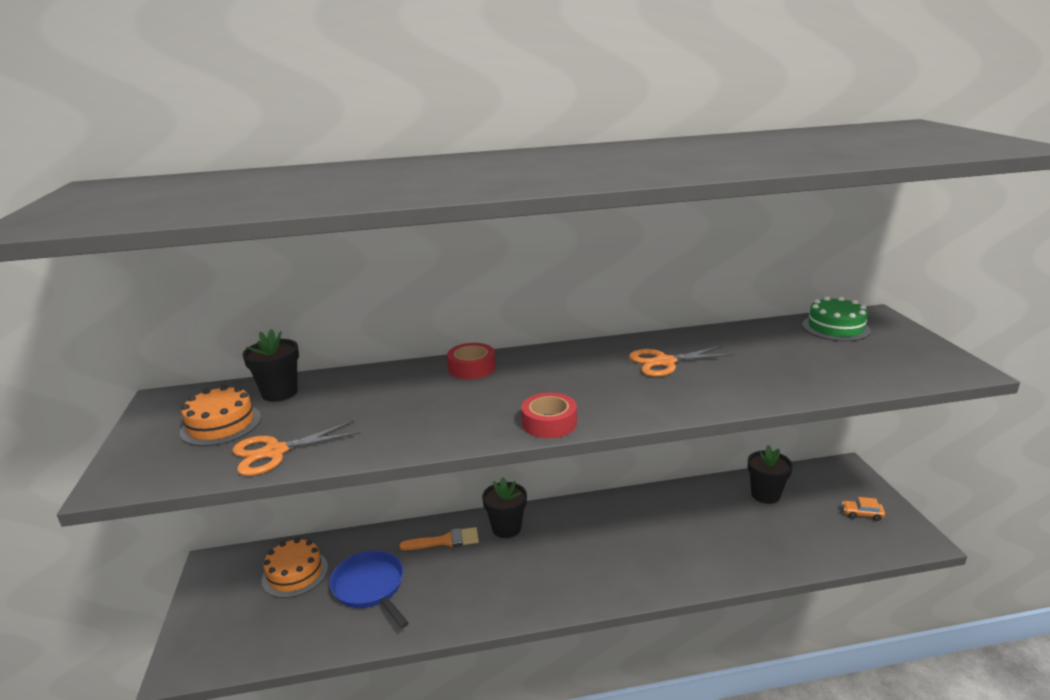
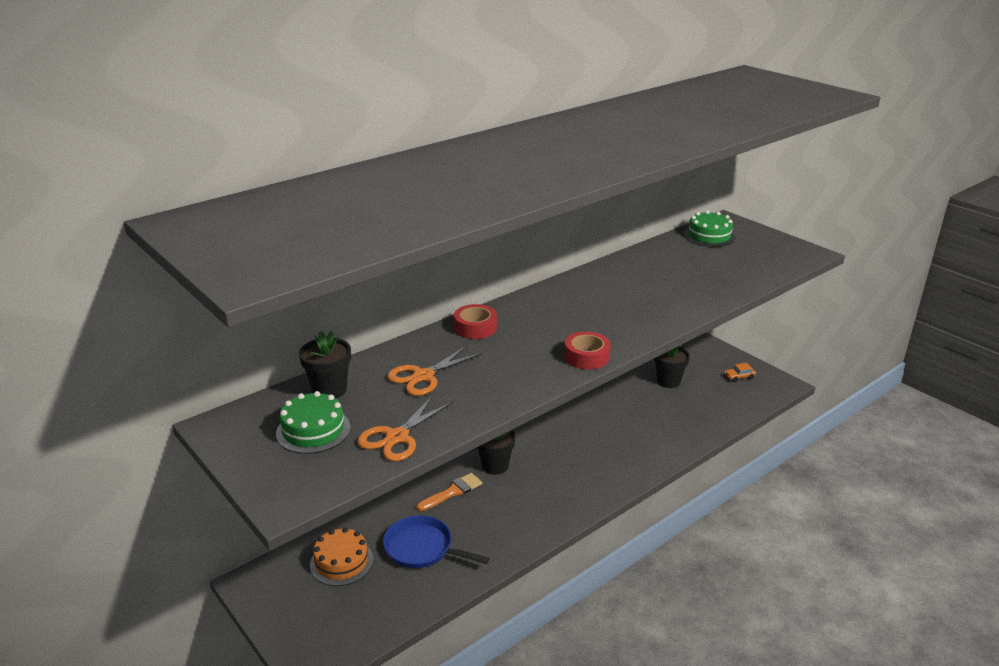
camera: 30 degrees left, 5 degrees up
(221, 424) = (313, 430): orange cake -> green cake
(664, 362) = (619, 289): orange scissors -> orange scissors (423, 376)

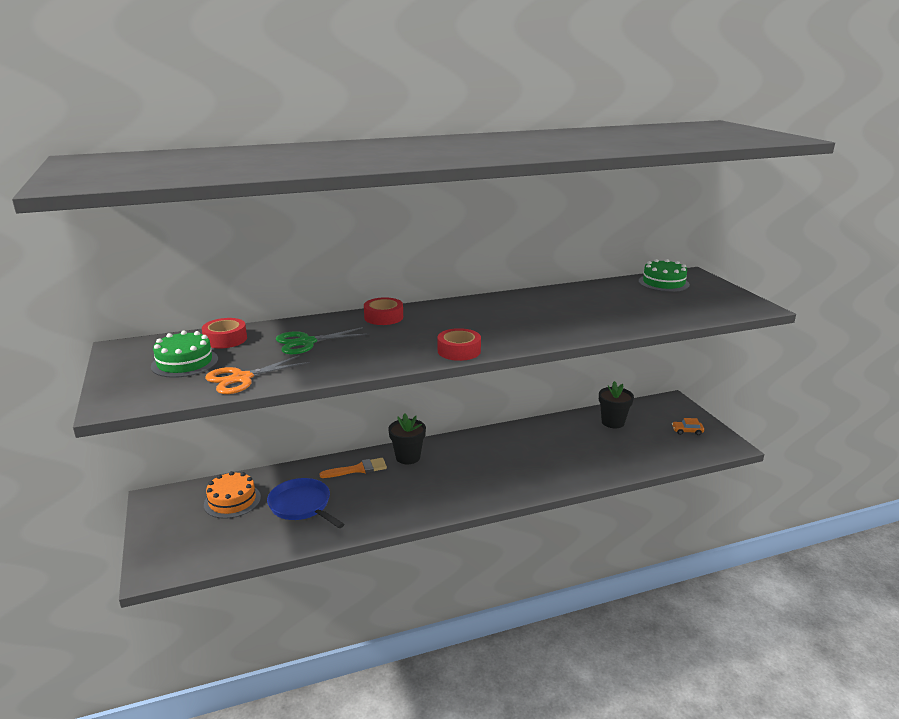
camera: 20 degrees right, 5 degrees down
(329, 390) = (225, 339): black flower pot -> red tape
(423, 376) = (306, 342): orange scissors -> green scissors

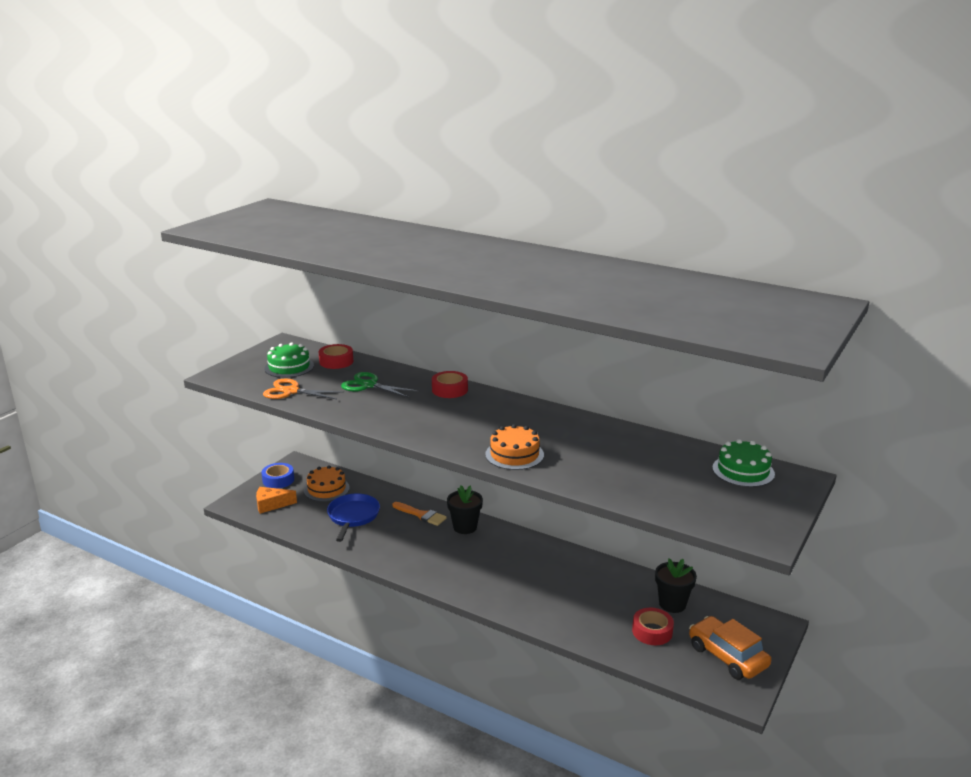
camera: 50 degrees right, 0 degrees up
(163, 523) = (278, 480): none -> blue tape
(199, 547) = (271, 505): none -> orange cheese
(459, 351) = (432, 438): red tape -> red tape (652, 631)
(538, 333) = (514, 454): none -> orange cake
(687, 431) = (727, 656): orange car -> orange car, size x2.18

